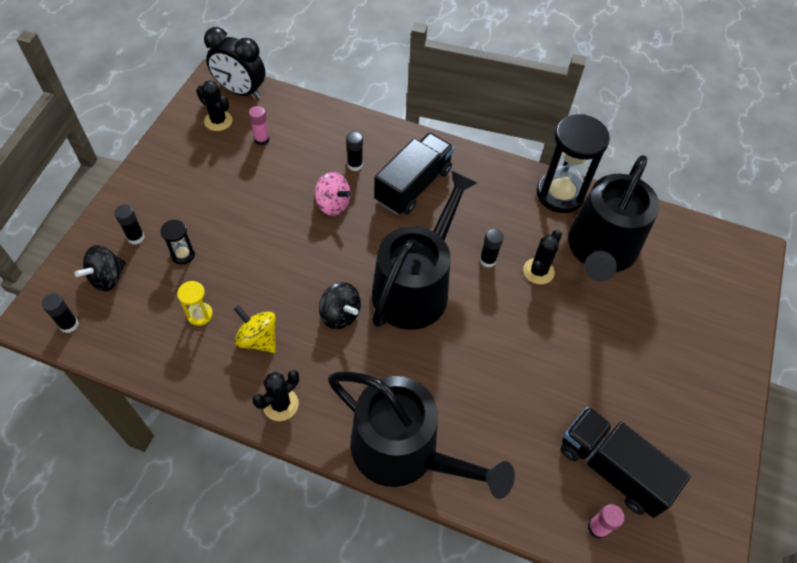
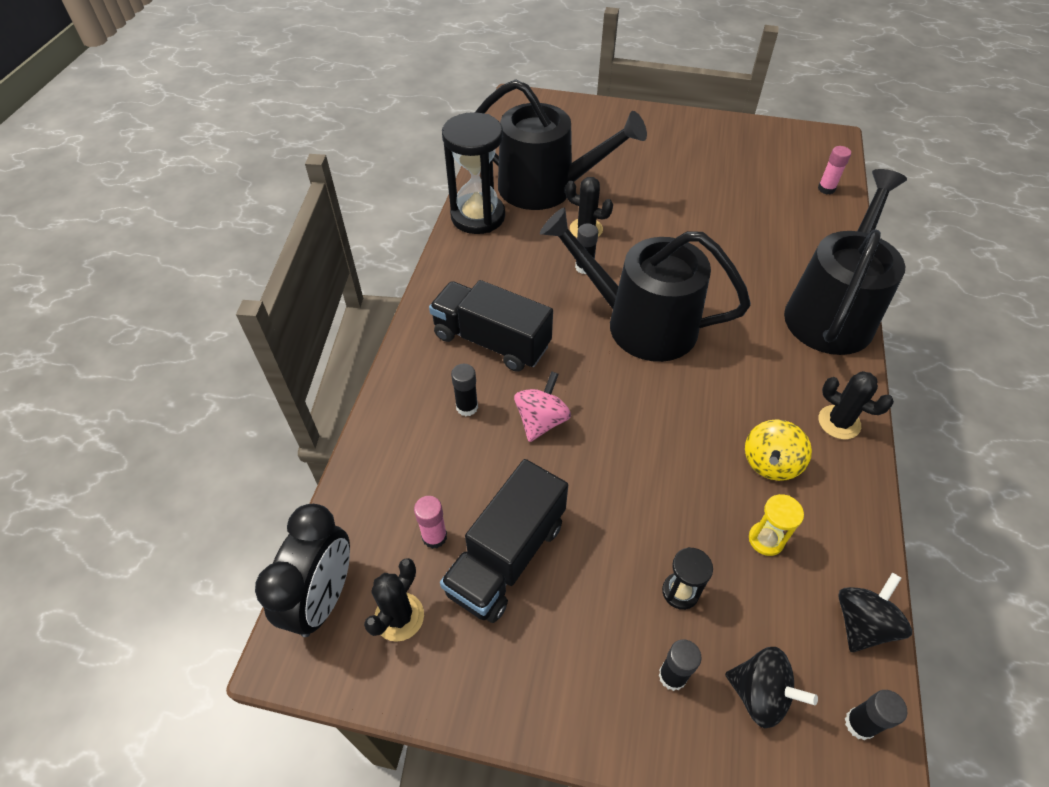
camera: 95 degrees left, 5 degrees down
(340, 315) = (703, 386): black spinning top -> black spinning top (862, 623)
(612, 468) = (771, 181): black truck -> black truck (506, 557)

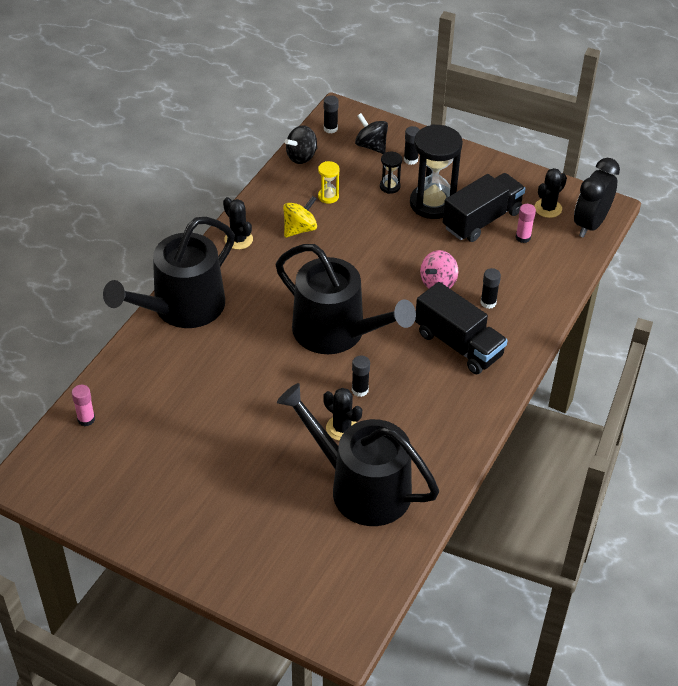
camera: 165 degrees left, 5 degrees down
(478, 216) = (440, 467): black hourglass -> black hourglass (432, 203)

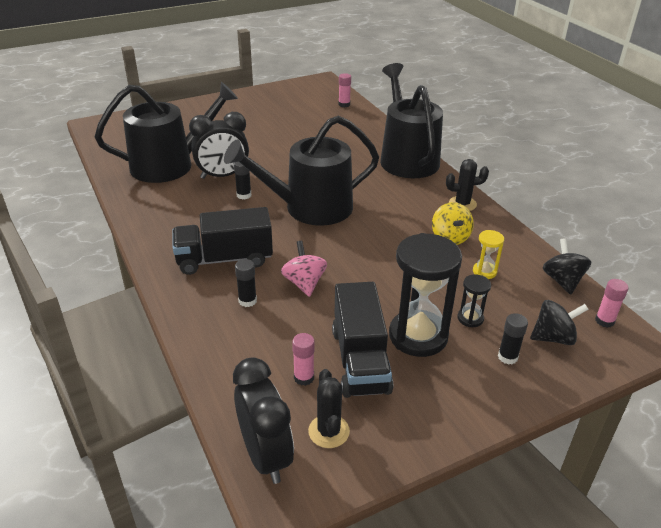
camera: 125 degrees right, 10 degrees down
(330, 129) = (604, 321): black glue stick -> pink glue stick
(342, 428) = (223, 176): black cactus -> black clock

